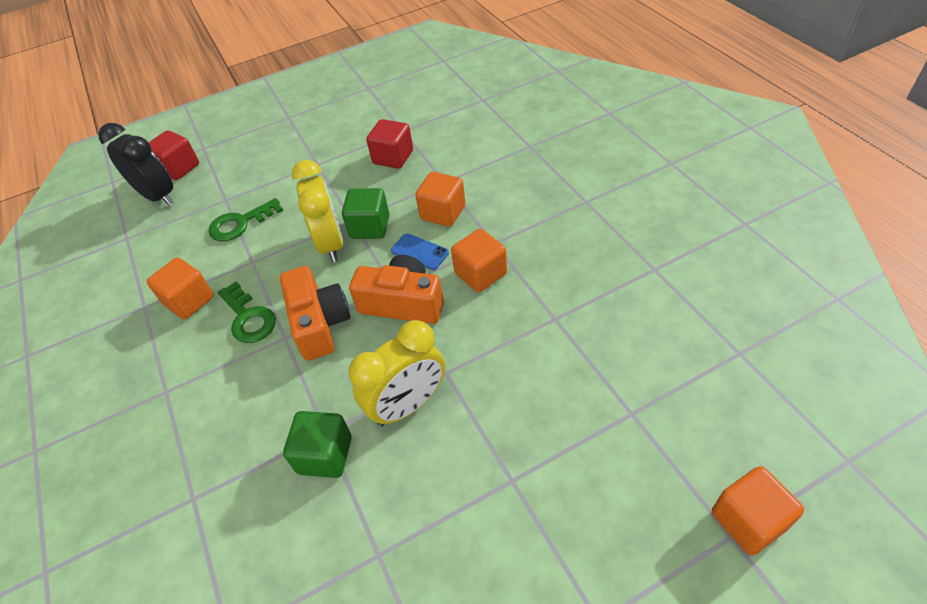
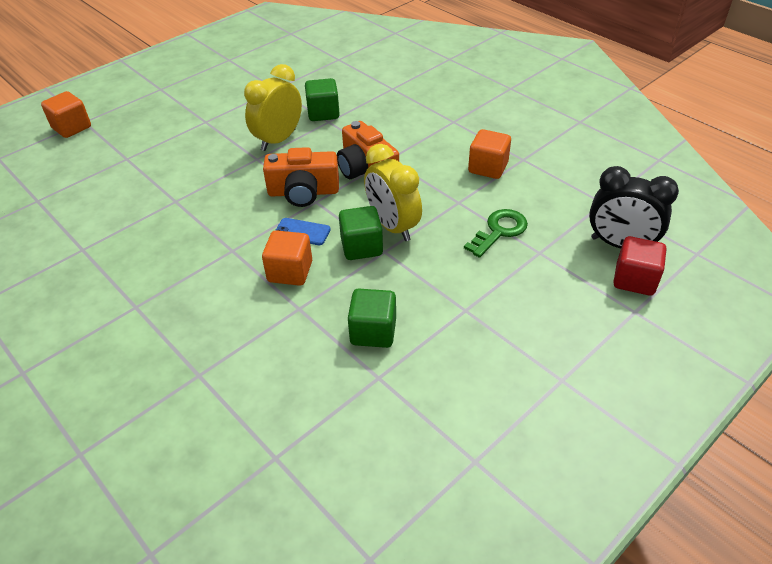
camera: 160 degrees right, 5 degrees down
(248, 317) = (427, 165): green key -> none
(393, 157) = (373, 332): red cube -> green cube
(480, 274) = (241, 222): orange cube -> none

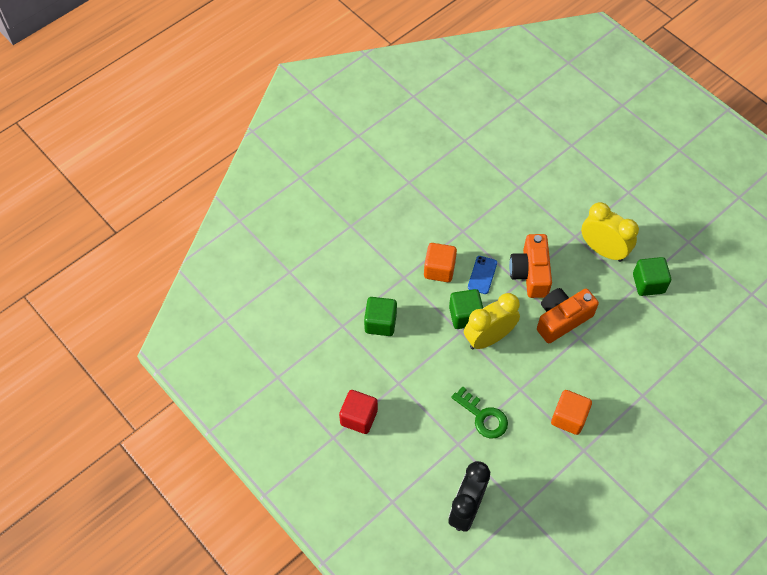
camera: 90 degrees right, 15 degrees up
(72, 128) = (612, 99): orange cube -> none
(634, 280) = (425, 510): red cube -> red cube (359, 417)

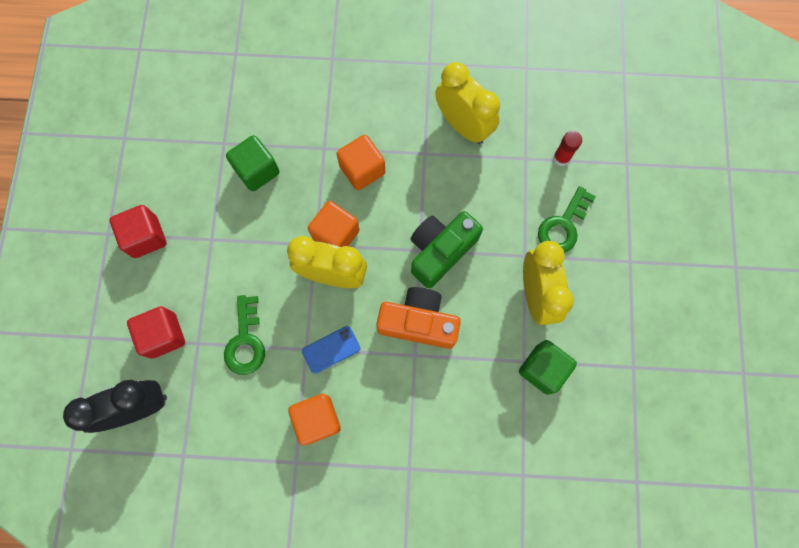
camera: 45 degrees right, 15 degrees up
(434, 458) = (163, 335): none -> red cube
(465, 316) = (336, 234): green cube -> orange cube
(466, 199) = (463, 126): none -> yellow clock
(482, 275) = (394, 211): blue phone -> blue phone (331, 349)
(530, 273) = (440, 251): orange camera -> green camera
(536, 171) = (561, 158): none -> red glue stick
(576, 204) = (563, 226): none -> green key

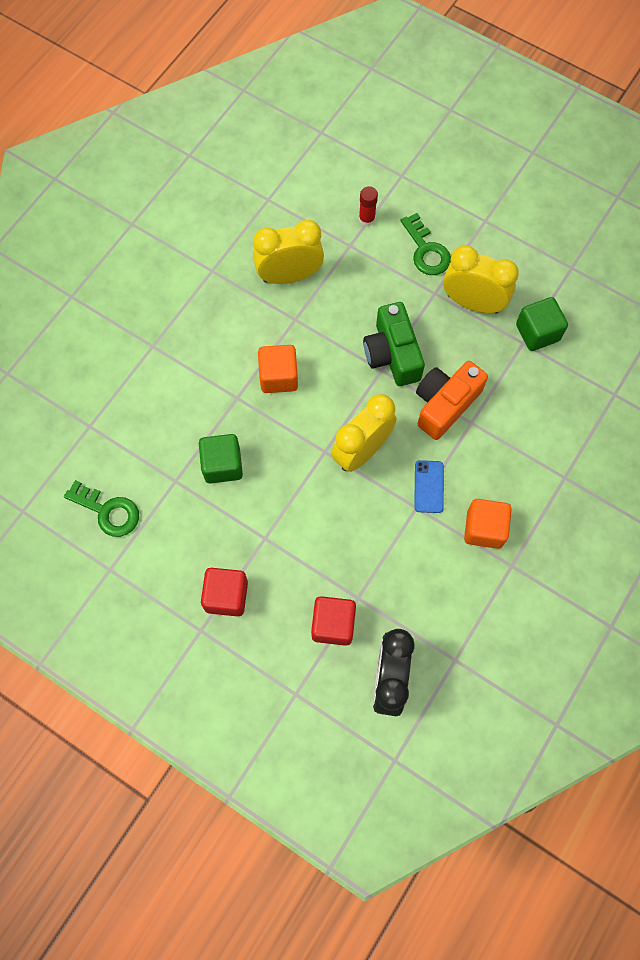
camera: 60 degrees left, 5 degrees down
(246, 341) = (380, 554): green key -> green key (108, 511)
(336, 234) = (325, 429): orange cube -> none

